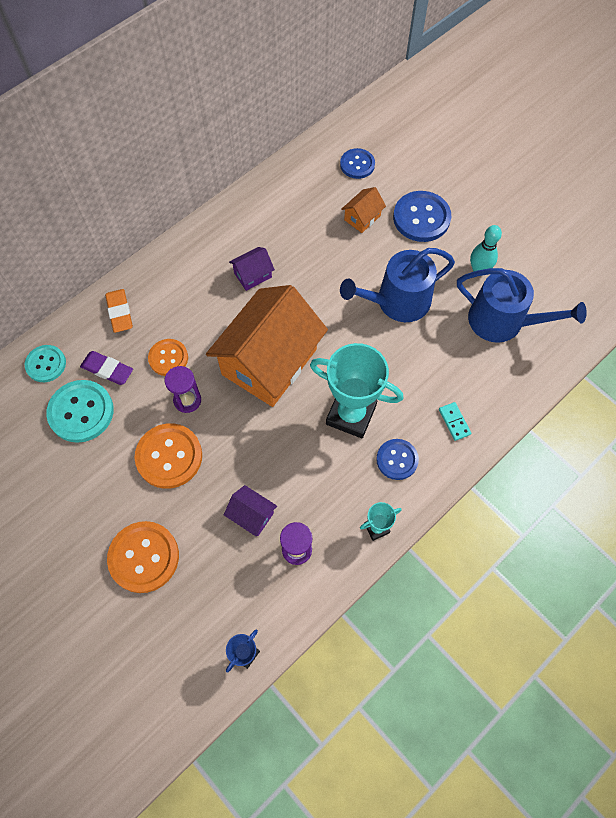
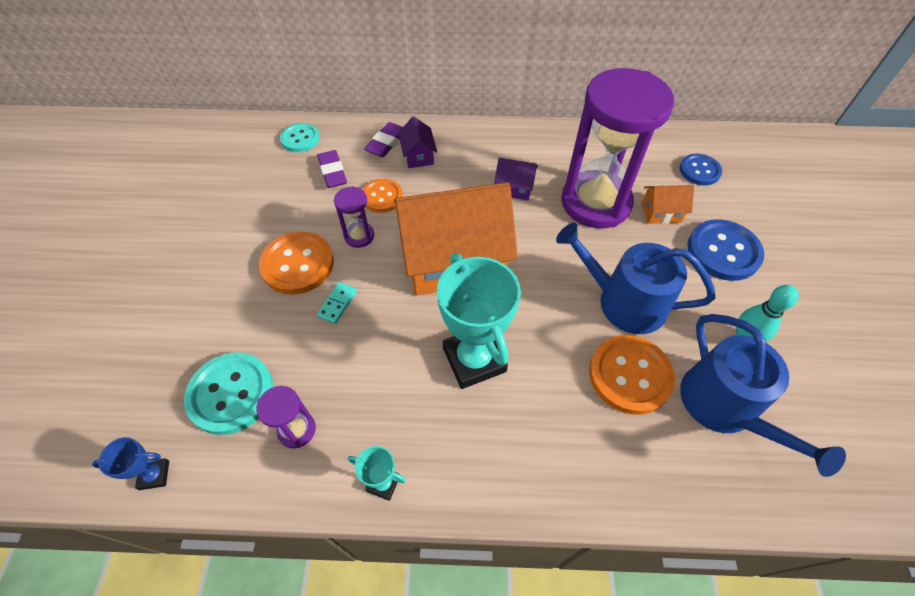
camera: 45 degrees right, 10 degrees down
(81, 412) = (282, 185): turquoise button -> turquoise button (231, 394)
(120, 312) = (386, 143): orange eraser -> purple eraser
(144, 557) = (191, 320): orange button -> orange button (630, 375)
(251, 515) = (298, 365): purple house -> purple house (418, 155)
(316, 243) = (595, 202): none -> purple hourglass
(397, 460) = (472, 439): blue button -> none
(454, 422) = (568, 457): turquoise domino -> turquoise domino (337, 304)

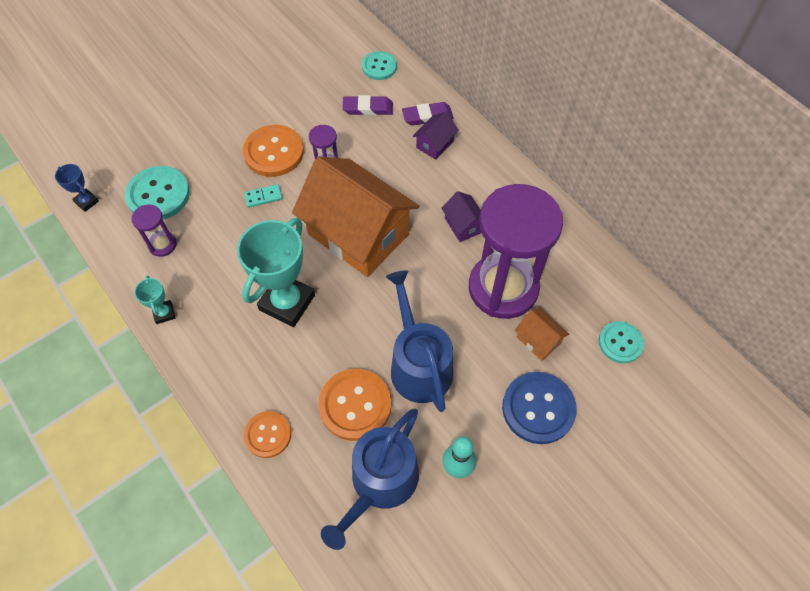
camera: 50 degrees right, 5 degrees up
(333, 172) = (368, 108): purple eraser -> purple eraser turned 60 degrees clockwise
(382, 197) = (373, 153): orange button -> orange button (268, 435)
(699, 171) = (620, 343): blue button -> turquoise button

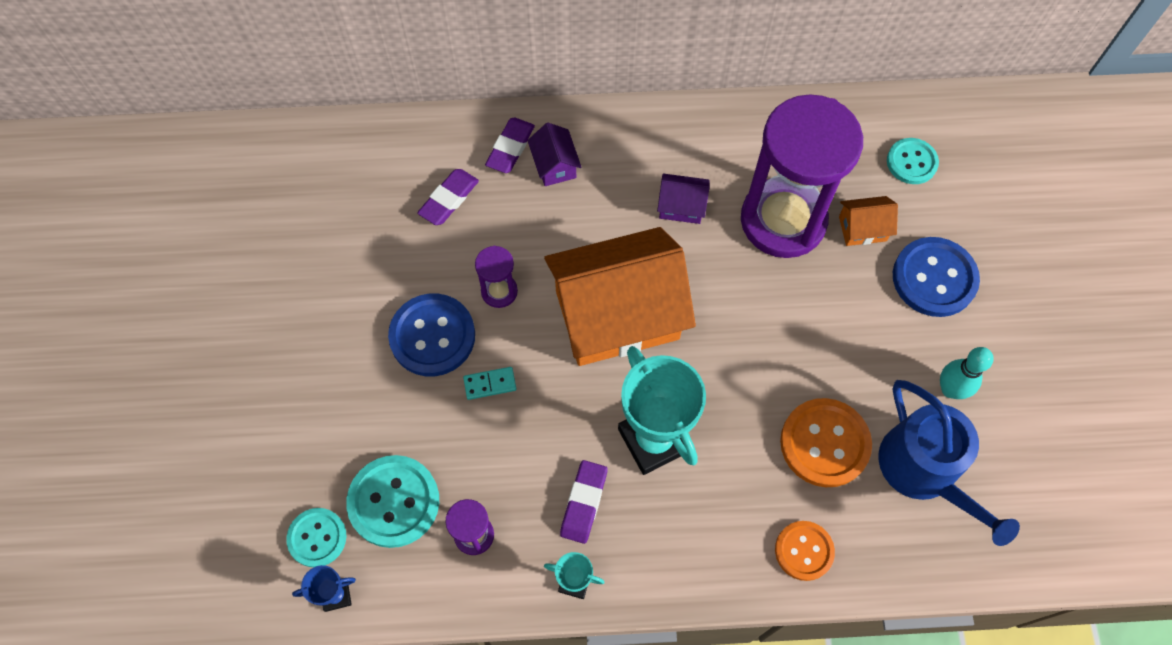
camera: 55 degrees left, 5 degrees up
(219, 288) = (583, 503): none -> purple eraser
(263, 197) = (490, 384): turquoise domino -> turquoise domino turned 60 degrees clockwise
(274, 152) = (432, 336): orange button -> blue button
(379, 67) = (396, 150): turquoise button -> turquoise button (317, 538)
(418, 364) = (817, 354): blue watering can -> none

